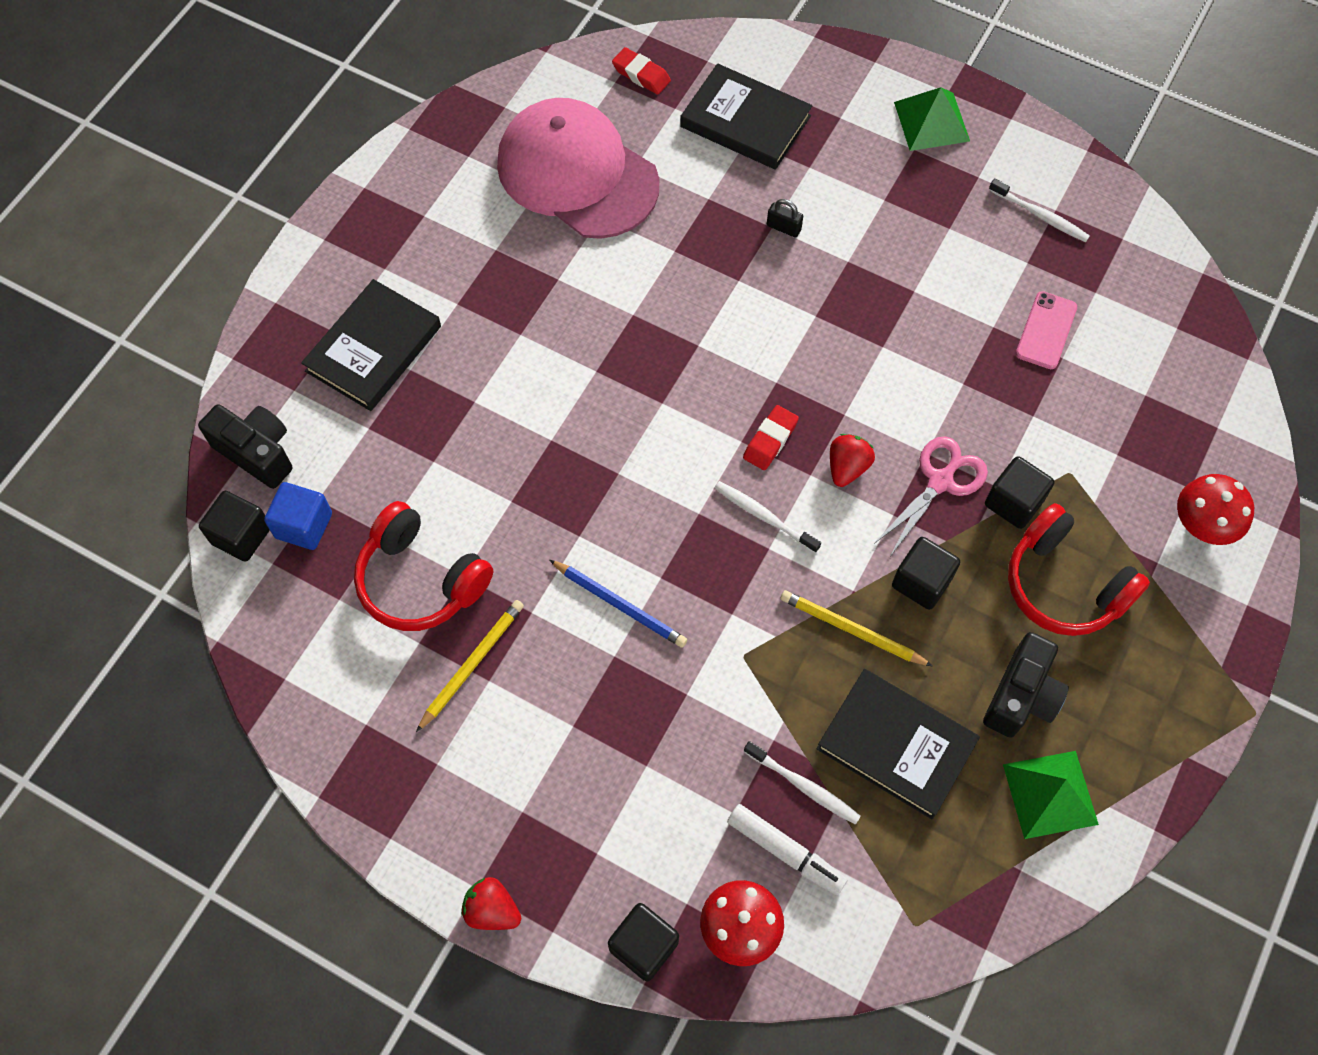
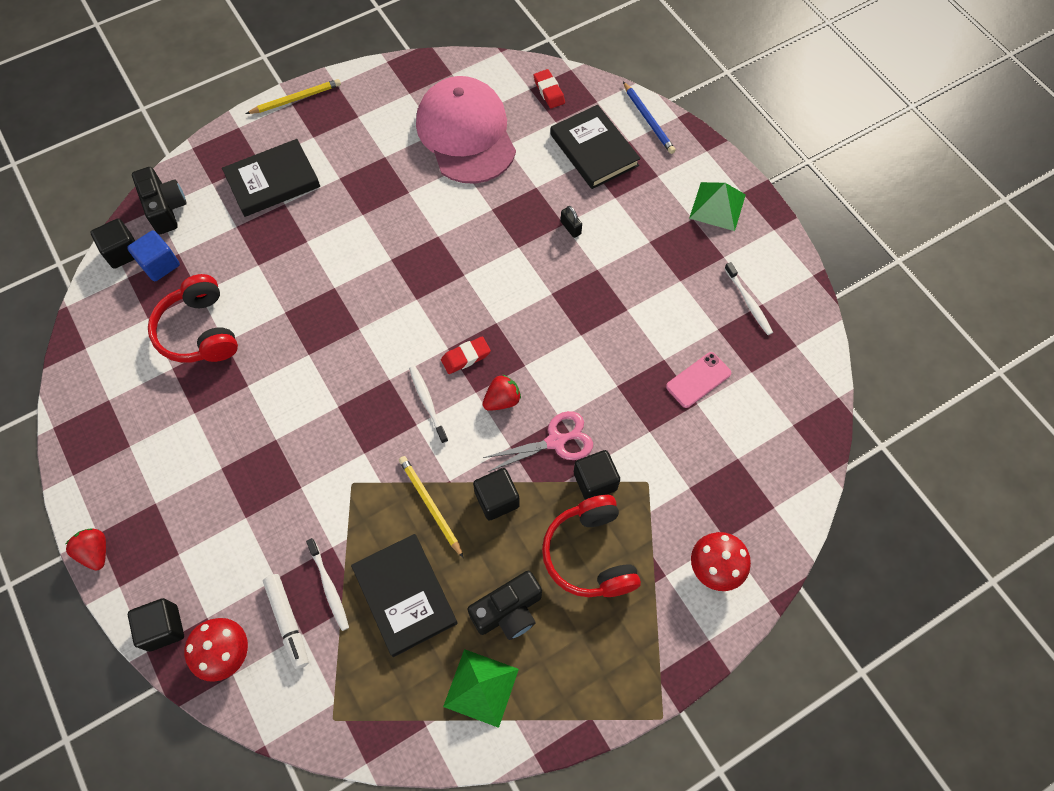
camera: 30 degrees right, 0 degrees up
(471, 664) = (191, 398): yellow pencil -> yellow pencil (296, 99)
(620, 604) = (301, 409): blue pencil -> blue pencil (648, 120)

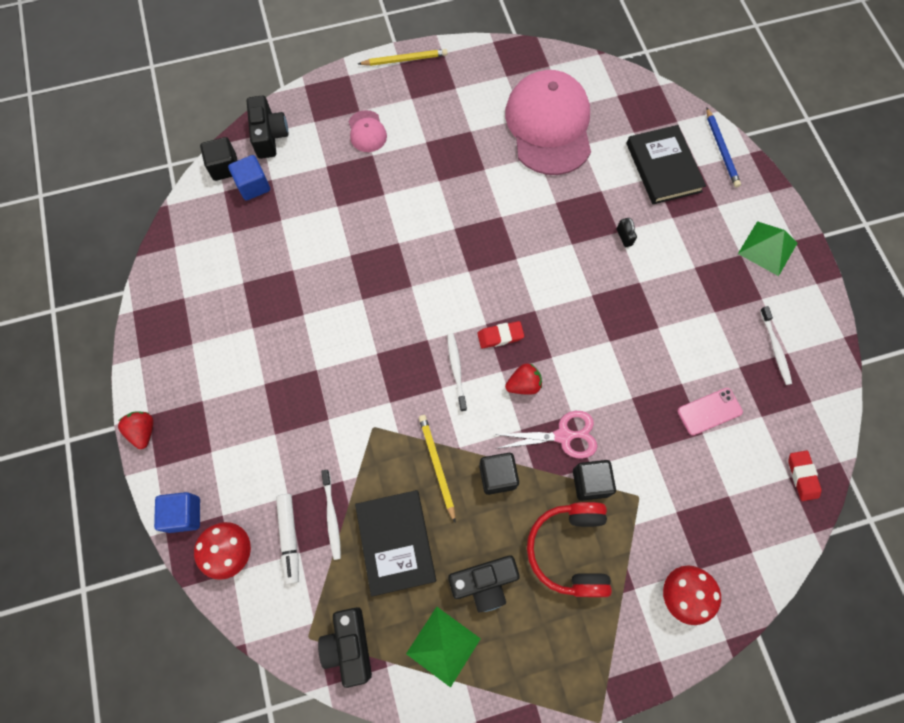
camera: 15 degrees right, 5 degrees up
(163, 628) = (184, 514): black cube -> blue cube
(200, 331) = (274, 255): red headphones -> none
(272, 181) = (367, 131): black book -> pink cap
(380, 715) = (349, 645): none -> black camera
(549, 91) = (634, 102): red eraser -> red eraser (802, 476)

